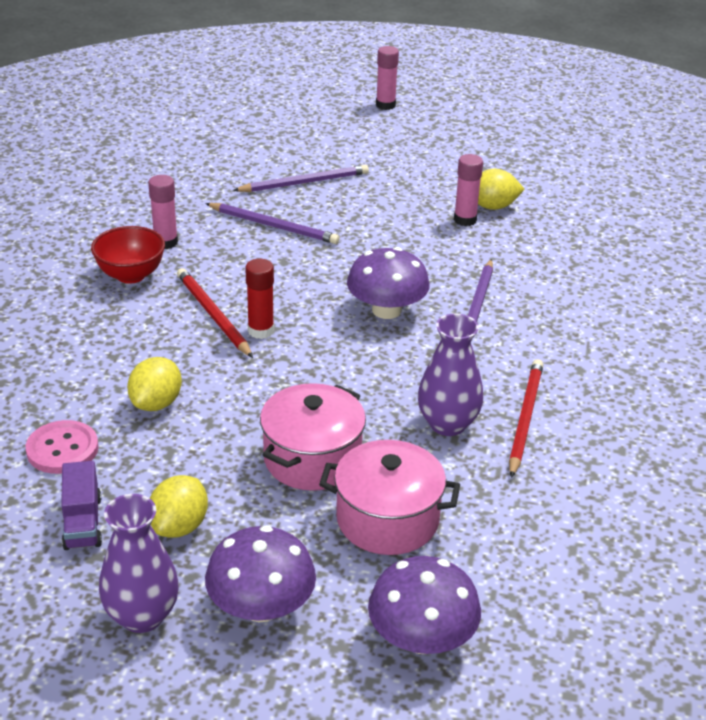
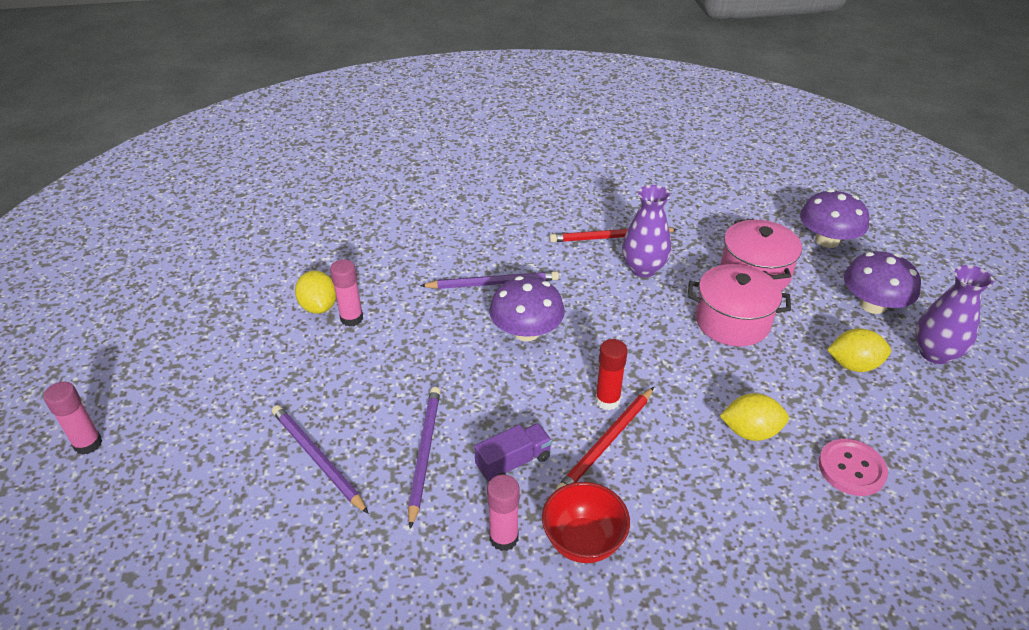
camera: 110 degrees left, 5 degrees up
(82, 522) = (902, 418): purple truck -> purple truck (513, 462)

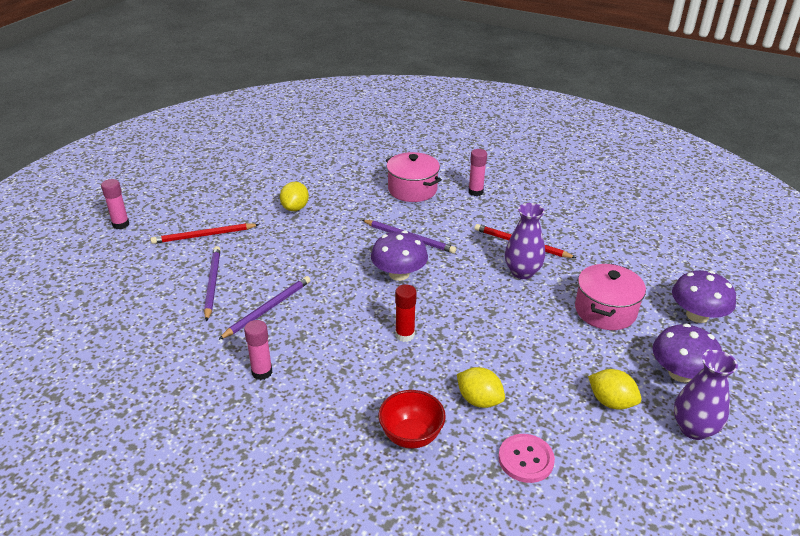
camera: 35 degrees right, 5 degrees down
(351, 318) = (306, 222): pink glue stick -> pink glue stick (475, 192)
(513, 462) = (310, 338): purple truck -> none
(583, 541) = (302, 399): red bowl -> red bowl (411, 436)
(606, 442) = (377, 357): red pencil -> red pencil (203, 236)
(732, 321) = (548, 332): pink pot -> pink pot (412, 189)

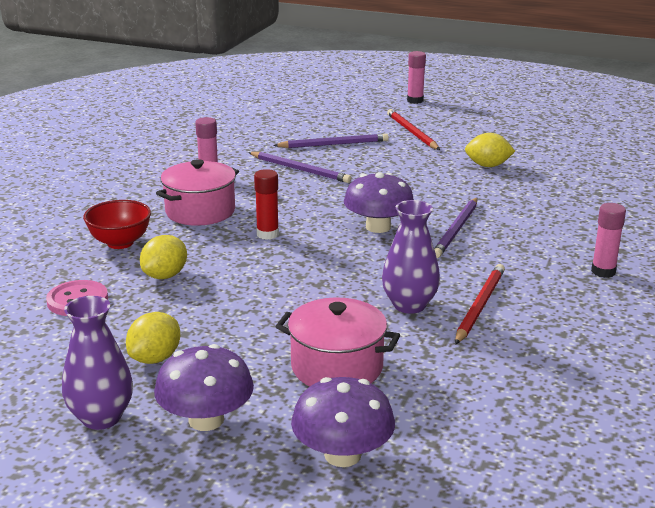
camera: 85 degrees right, 10 degrees down
(412, 189) = (577, 227): pink pot -> pink pot (200, 211)

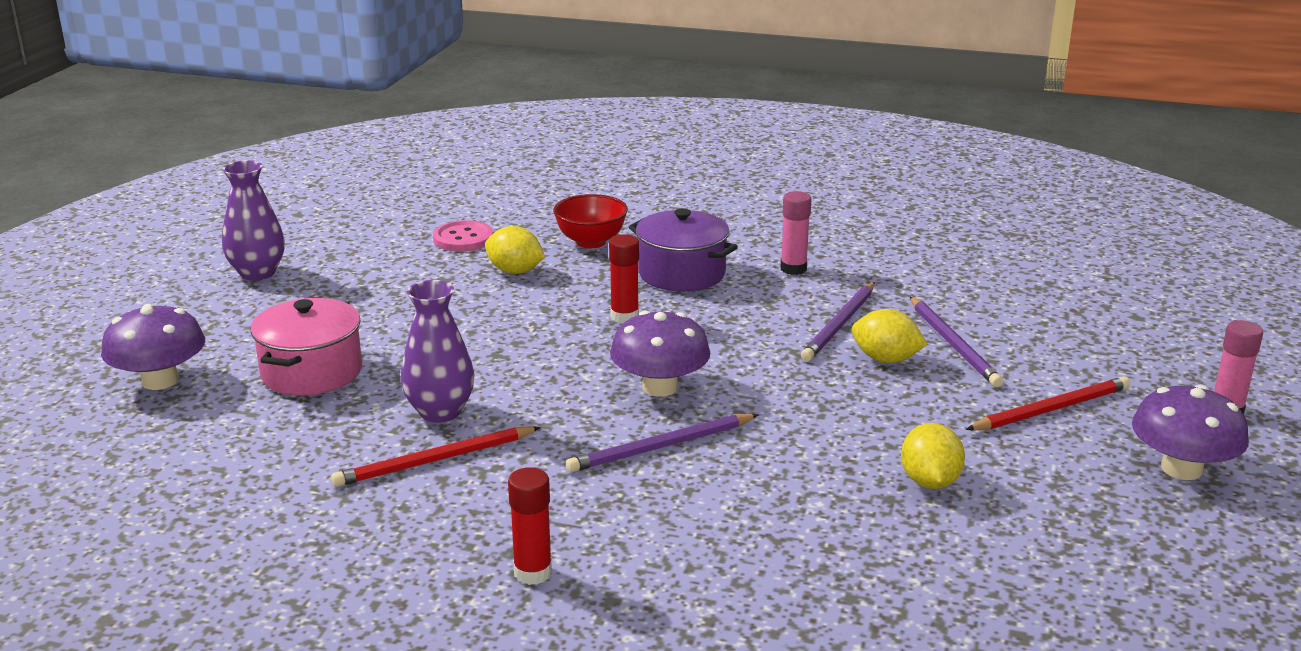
camera: 85 degrees right, 0 degrees up
(155, 358) = (349, 284): yellow lemon -> yellow lemon (886, 359)
(200, 211) = (681, 274): pink pot -> purple pot
(206, 420) = (239, 315): purple mushroom -> purple mushroom (1181, 468)
(456, 230) = (661, 447): purple pencil -> purple pencil turned 45 degrees counterclockwise
(479, 306) = (435, 461): red pencil -> red pencil turned 135 degrees clockwise
(603, 272) = (533, 572): pink glue stick -> red glue stick

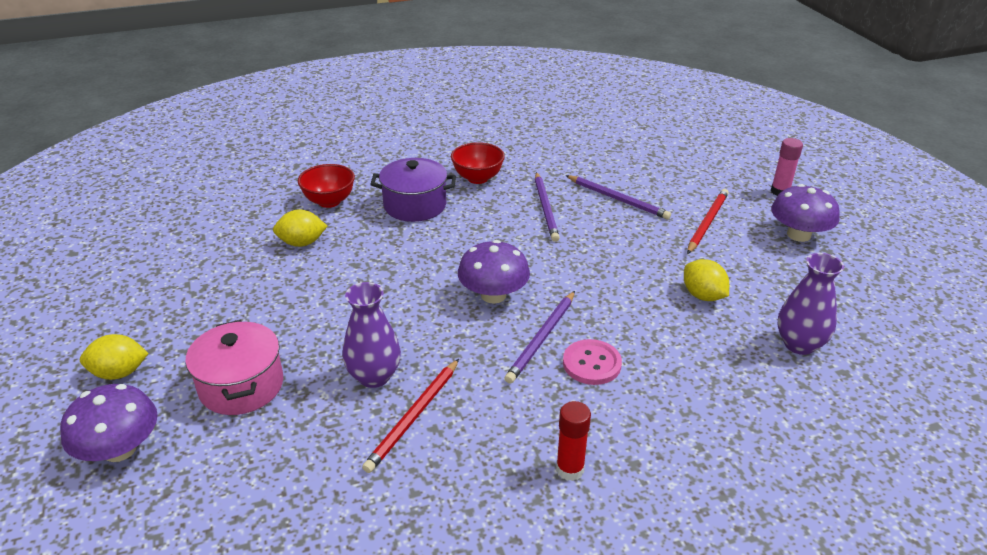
camera: 35 degrees left, 10 degrees up
(257, 273) = (96, 318): purple vase -> purple vase (799, 344)
(463, 239) = (234, 229): pink button -> pink button (591, 364)
(624, 317) = (414, 251): red glue stick -> none
(793, 269) = (477, 178): pink glue stick -> red bowl
(886, 359) = (595, 223): yellow lemon -> yellow lemon (119, 373)

